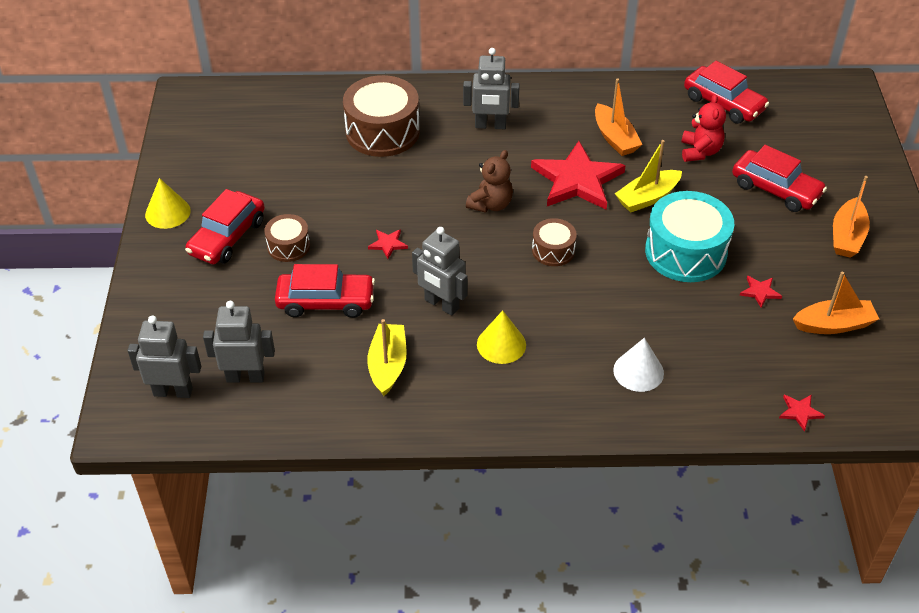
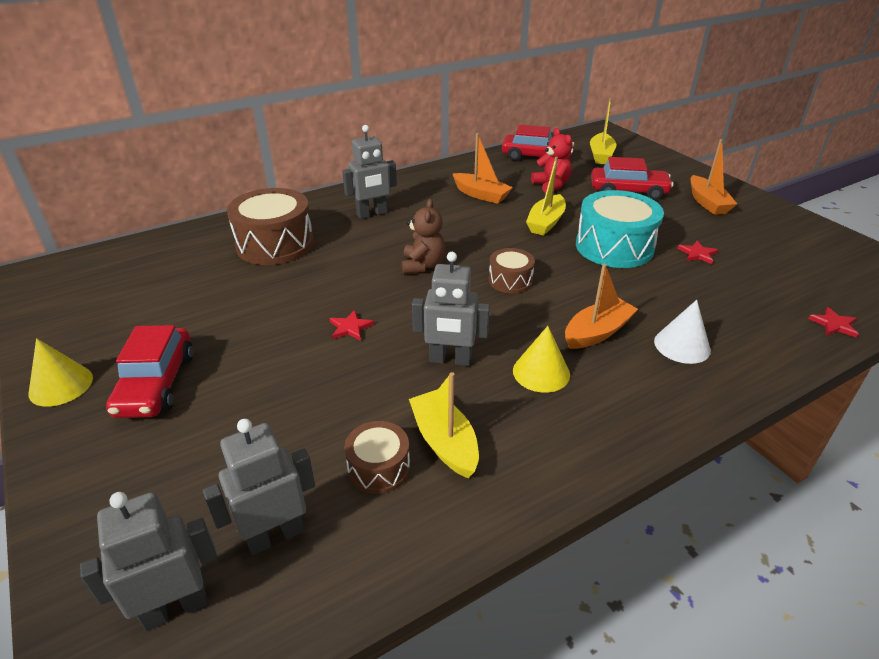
camera: 30 degrees left, 10 degrees down
(288, 246) = (239, 367): brown drum -> brown drum (379, 468)
(326, 302) = (322, 405): red car -> none
(577, 180) = (479, 228): red star -> none
(801, 126) = (601, 155): none -> yellow boat
(833, 325) = (772, 256): orange boat -> orange boat (597, 332)

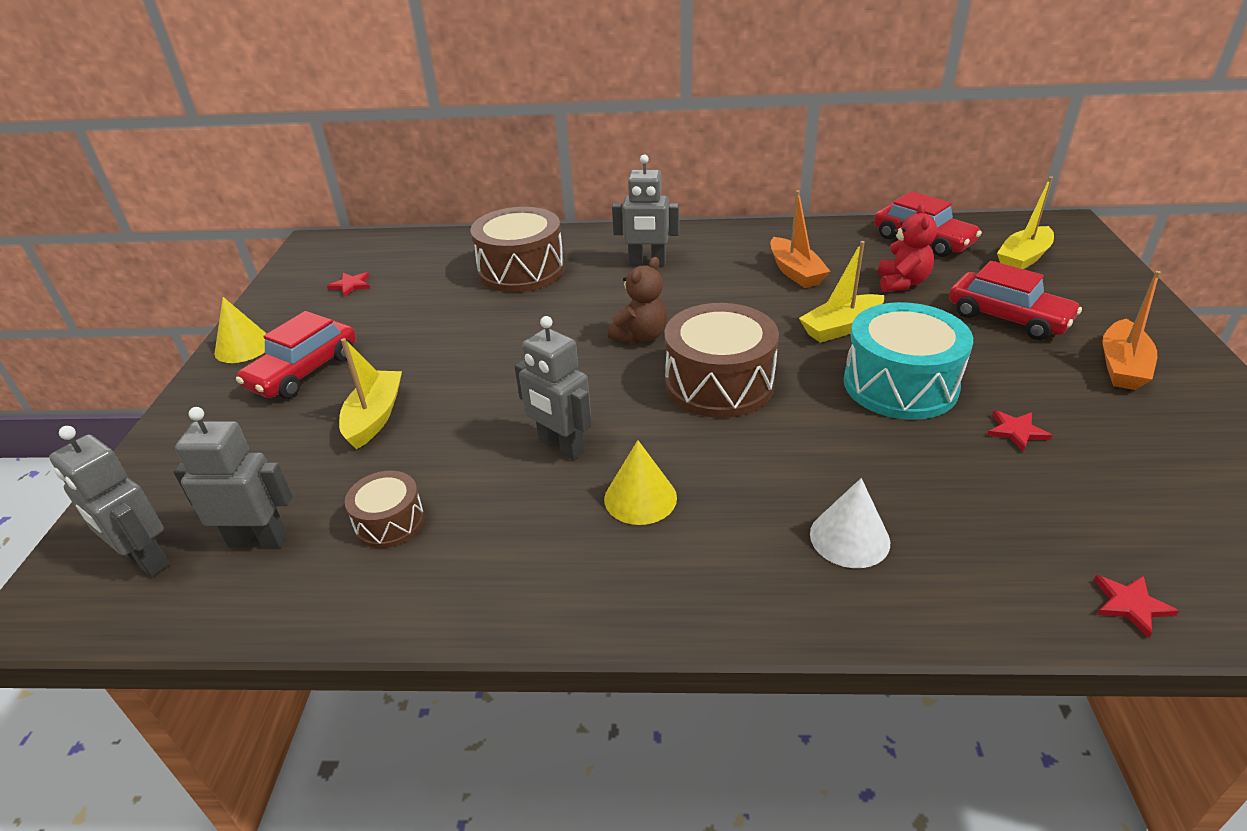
camera: 35 degrees right, 0 degrees up
(175, 608) = (145, 559): grey robot -> grey robot turned 150 degrees counterclockwise
(350, 327) = (503, 377): red star -> red star (351, 285)
(444, 442) = (469, 525): yellow boat -> yellow boat (374, 417)
(510, 280) = (719, 383): brown drum -> brown drum, size x1.89
(597, 332) = (756, 480): orange boat -> none

